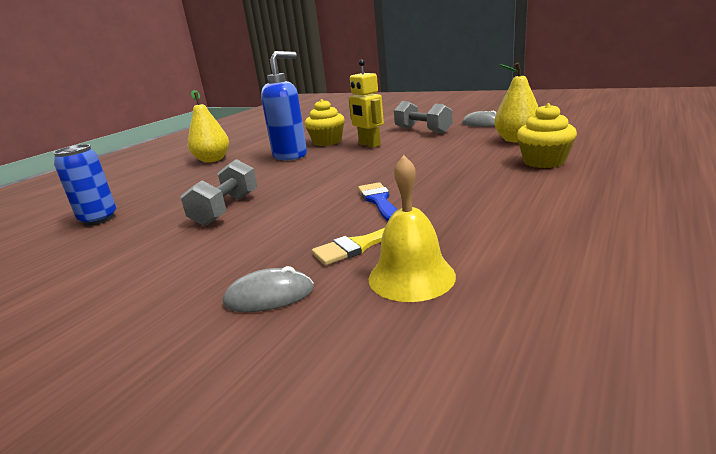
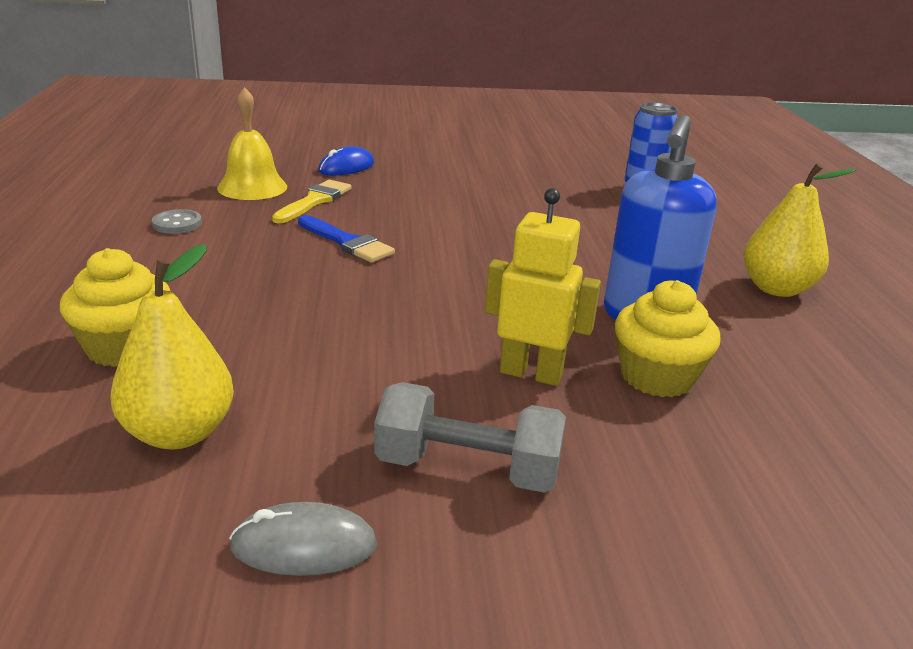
camera: 140 degrees right, 5 degrees up
(226, 209) = (521, 213): grey dumbbell -> none
(269, 296) = (346, 167): grey mouse -> blue mouse
(510, 234) = (177, 224): none -> grey button

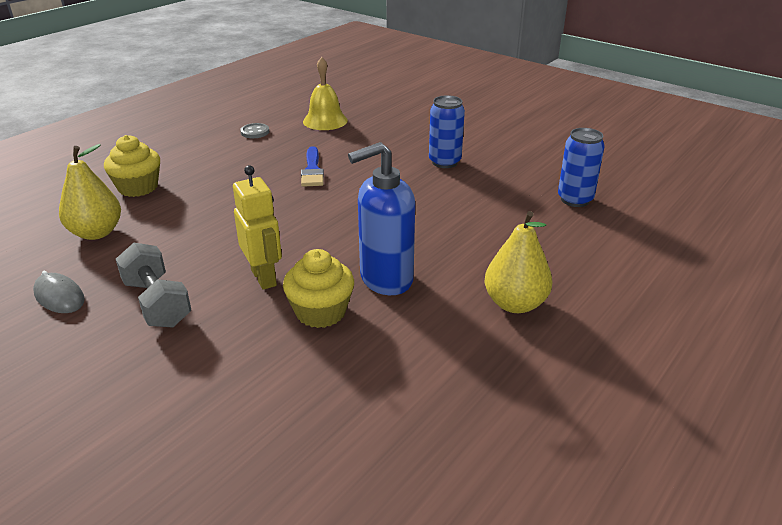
camera: 45 degrees right, 5 degrees up
(314, 201) = (341, 139): yellow brush -> none
(346, 167) = (398, 122): blue mouse -> none
(473, 191) = (444, 162): none -> blue can

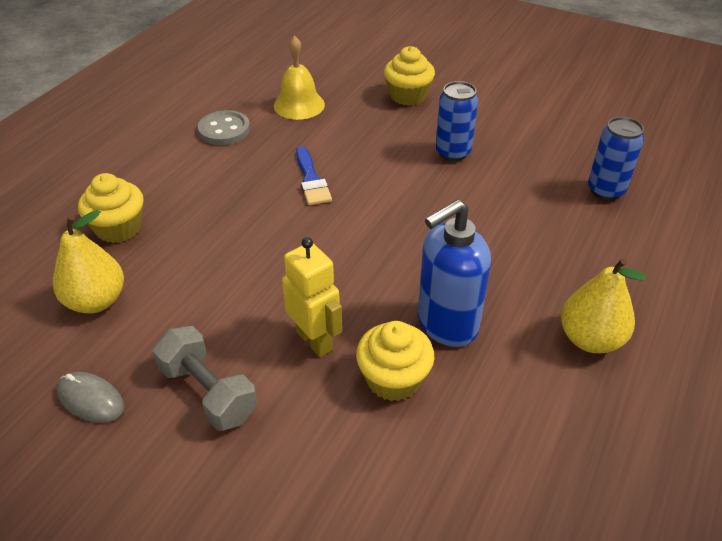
camera: 10 degrees left, 10 degrees up
(255, 132) = (224, 130): grey button -> grey button, size x1.56
(422, 121) = (408, 96): none -> yellow cupcake

